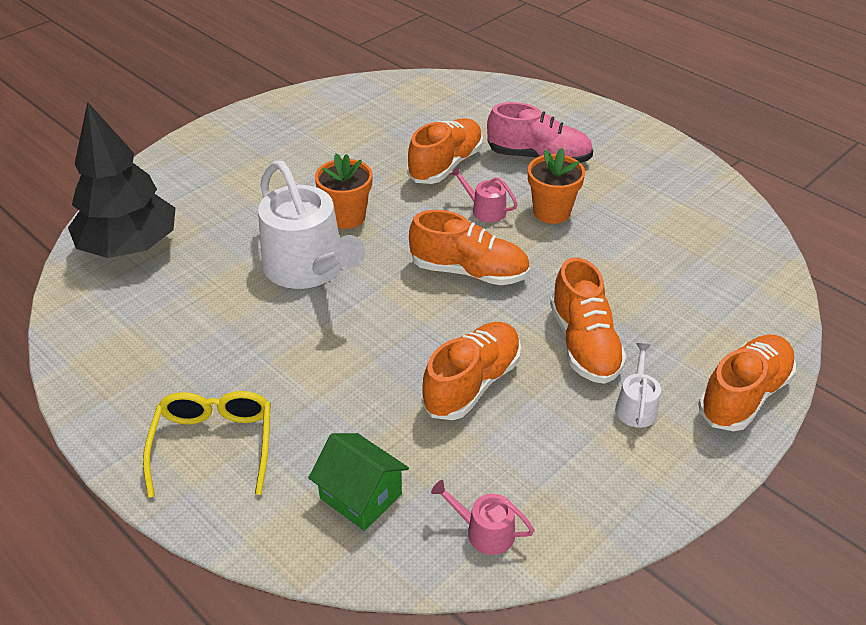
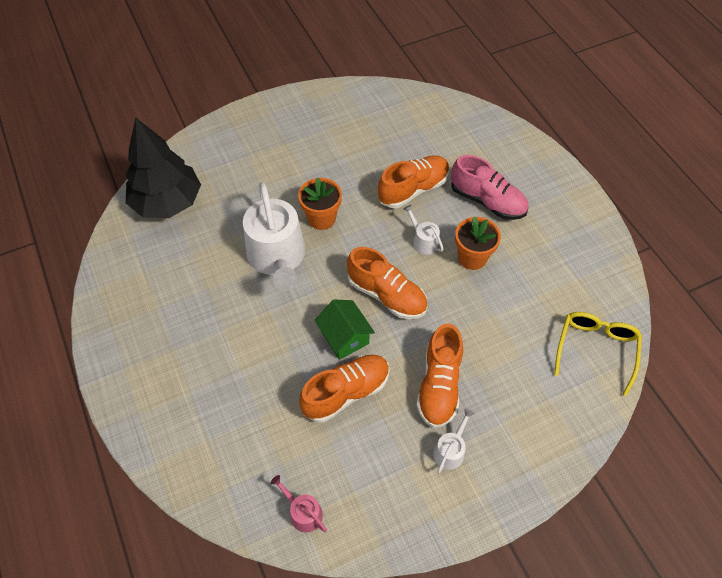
camera: 20 degrees right, 15 degrees up
(214, 445) = (163, 385): yellow glasses -> yellow glasses (595, 349)
(361, 496) = (237, 457): green house -> green house (344, 337)
(485, 210) = (423, 241): pink watering can -> white watering can
(743, 395) = (533, 468): orange shoe -> none

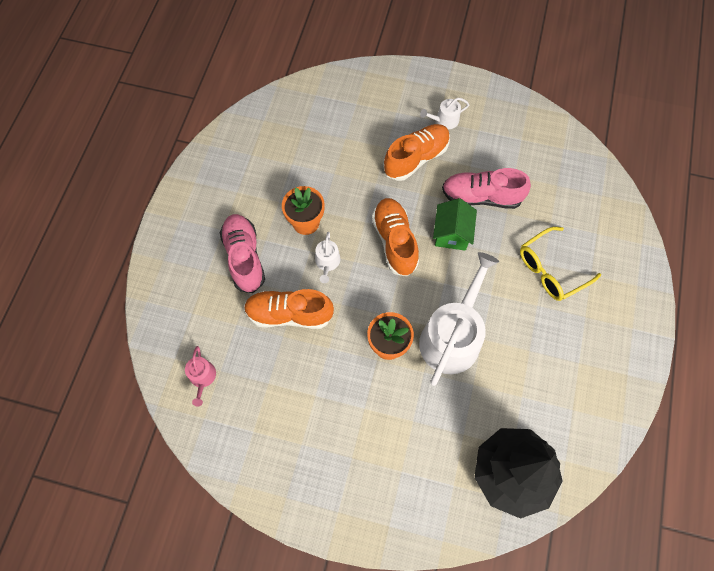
camera: 140 degrees left, 10 degrees up
(303, 512) = (562, 150): pink watering can -> pink watering can (202, 378)
(346, 393) = (481, 197): orange shoe -> pink shoe
(595, 349) = (295, 108): yellow glasses -> yellow glasses (551, 269)

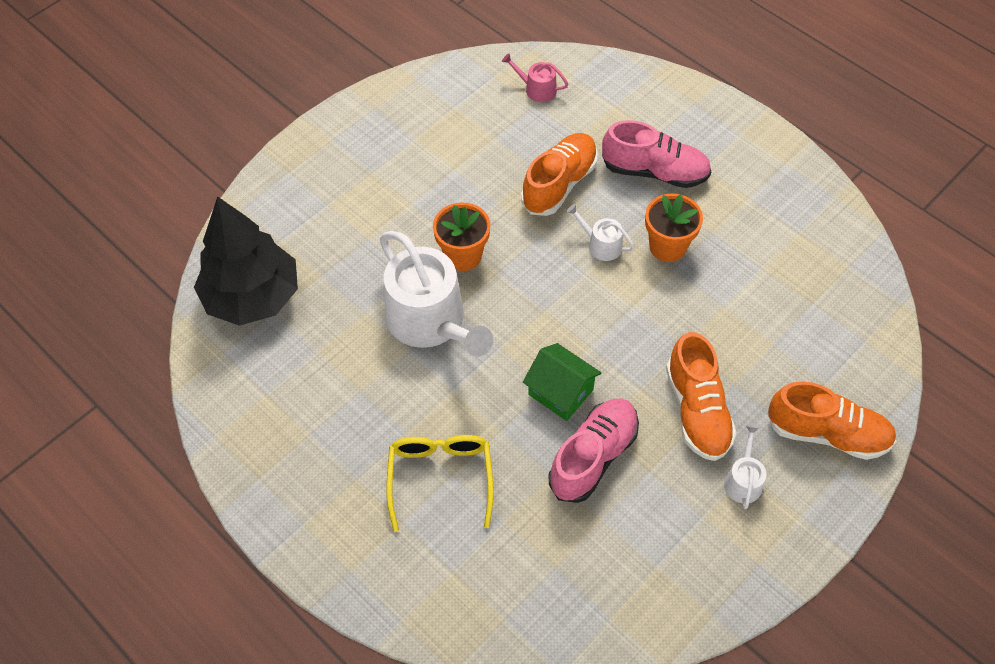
camera: 120 degrees right, 10 degrees down
(394, 241) = (587, 324): orange shoe -> orange shoe (827, 433)

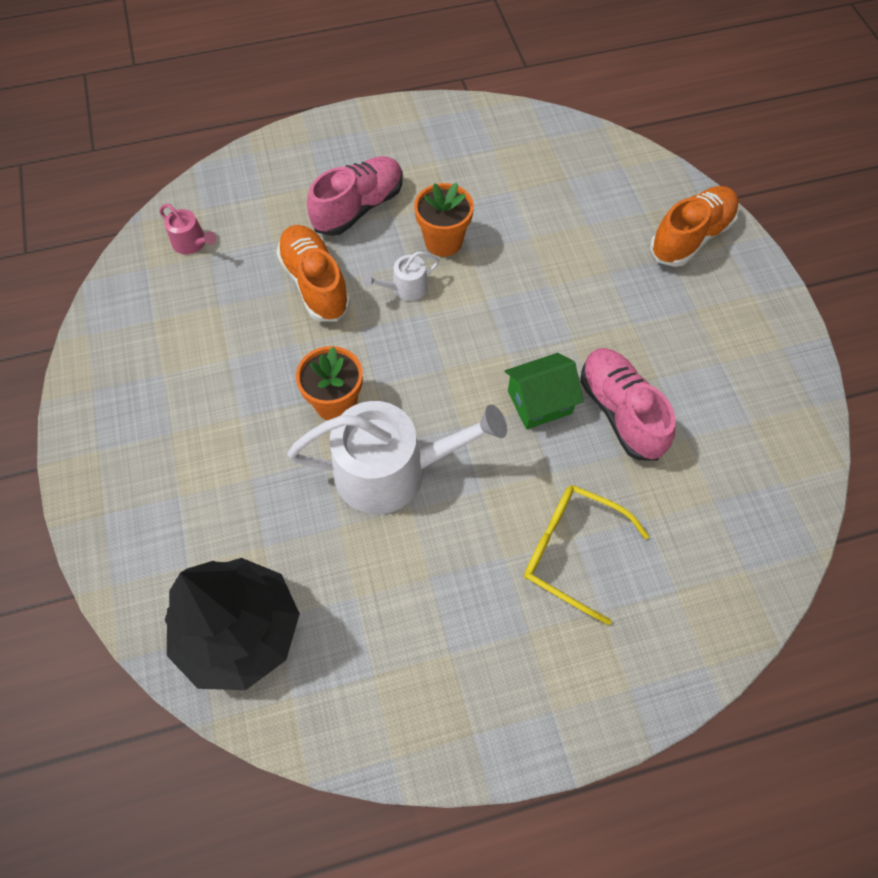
camera: 60 degrees left, 5 degrees up
(536, 89) = (192, 243): pink watering can -> pink watering can turned 105 degrees counterclockwise
(697, 410) = (619, 311): orange shoe -> none
(743, 480) = (702, 315): white watering can -> none

